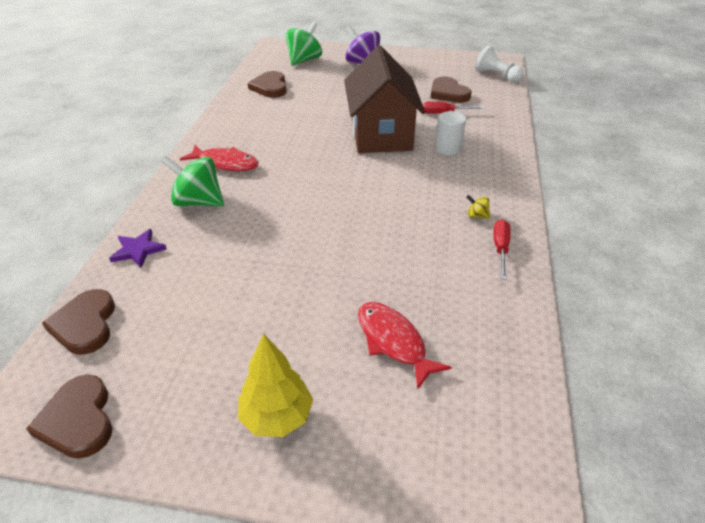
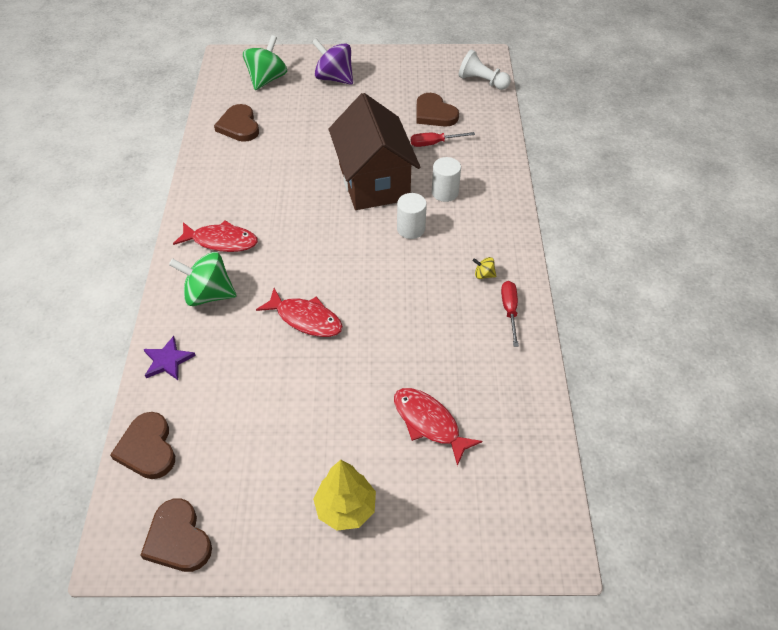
camera: 10 degrees left, 10 degrees up
(285, 232) = (305, 319): none -> red fish
(409, 172) = (411, 229): none -> white cylinder

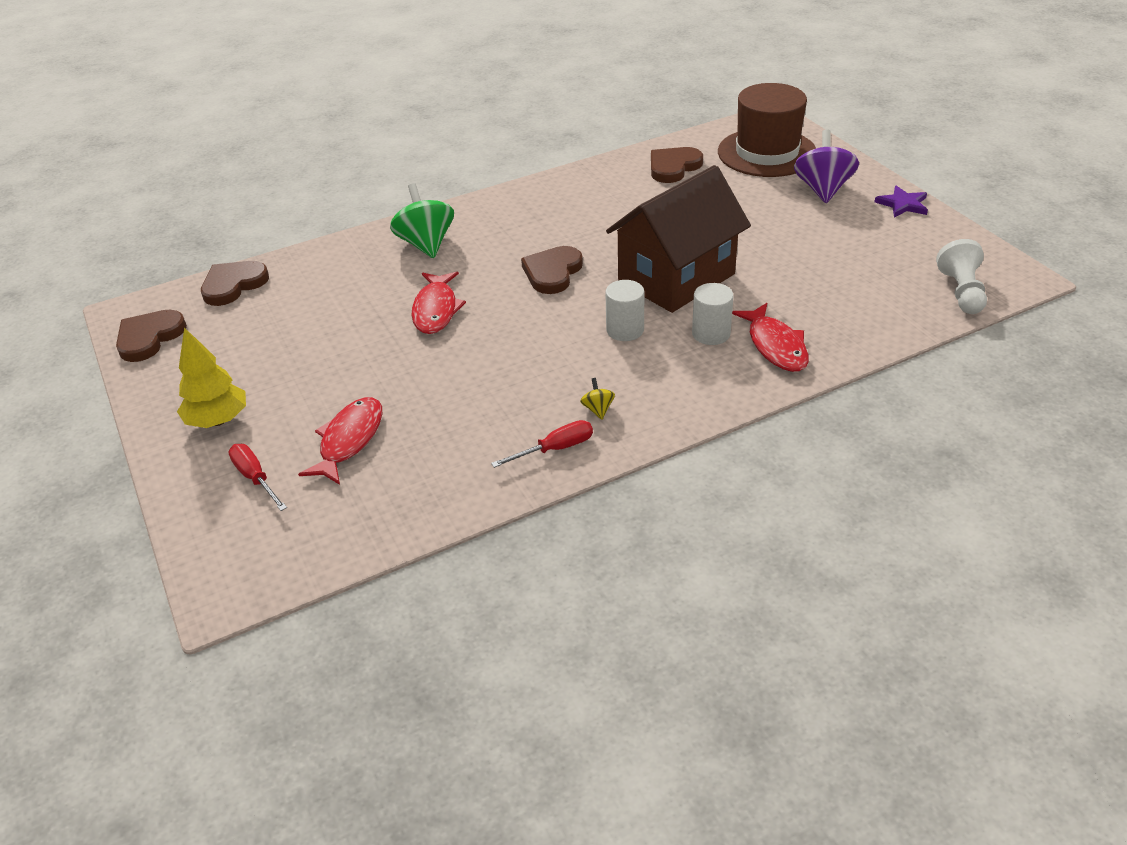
camera: 65 degrees right, 10 degrees down
(167, 360) = (333, 255): purple star -> purple star (902, 204)
(221, 241) = (500, 223): red fish -> red fish (775, 346)
(267, 79) = (767, 153): green spinning top -> brown hat
(434, 113) = (847, 277): brown heart -> brown heart (552, 272)
(434, 143) = (791, 296): red screwdriver -> red screwdriver (255, 478)

